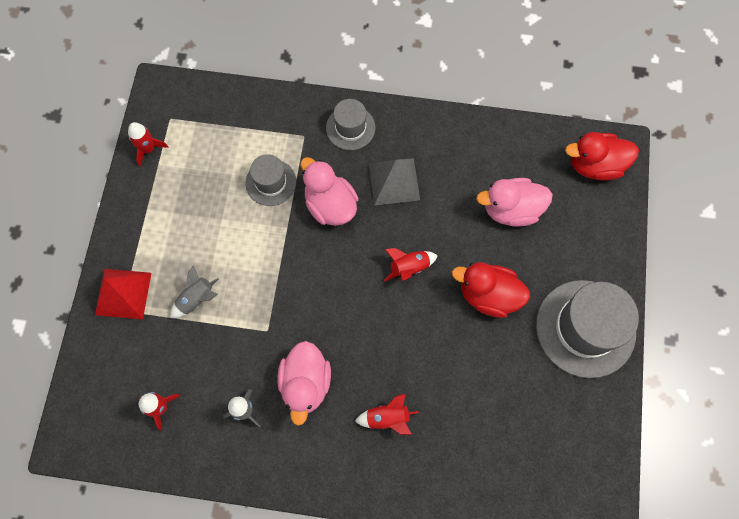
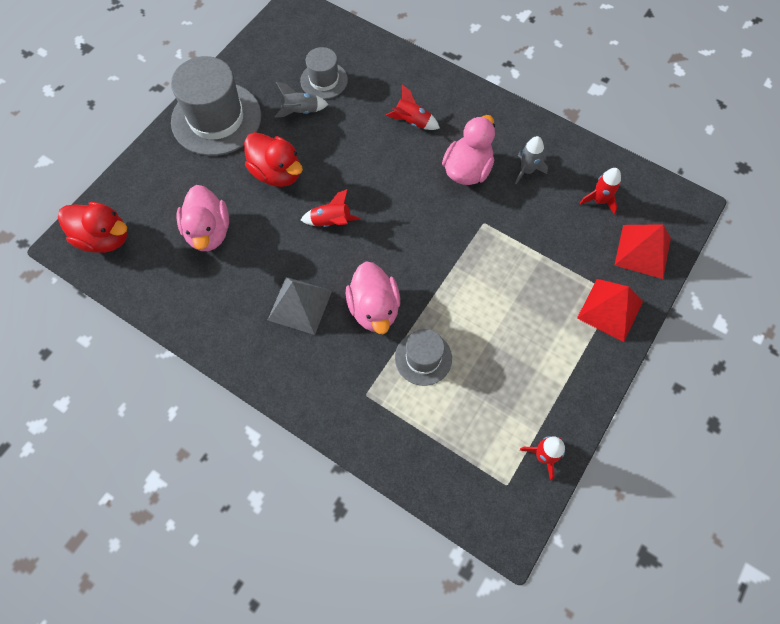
camera: 155 degrees left, 5 degrees down
(105, 368) = (642, 251): none -> red pyramid
(197, 299) = (539, 275): grey rocket -> grey rocket (301, 111)
(350, 128) = (312, 381): grey hat -> grey hat (324, 80)
(511, 210) = (209, 232): pink duck -> pink duck turned 60 degrees clockwise

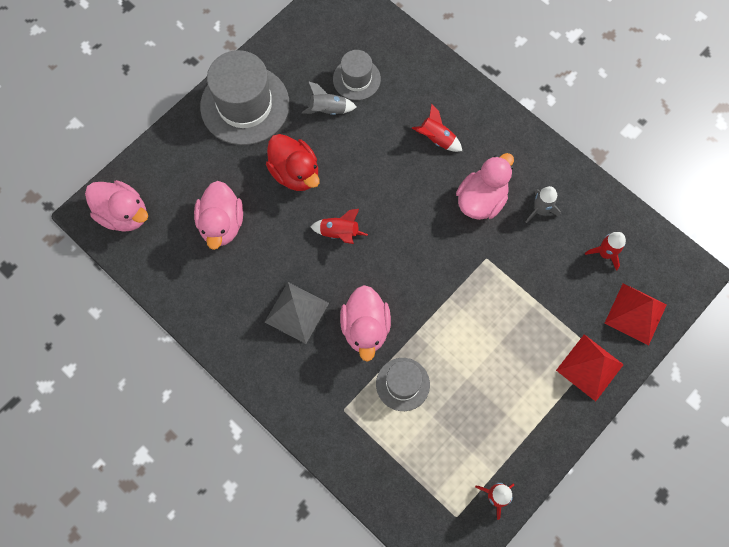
camera: 10 degrees right, 5 degrees up
(104, 238) = (124, 214): red duck -> pink duck

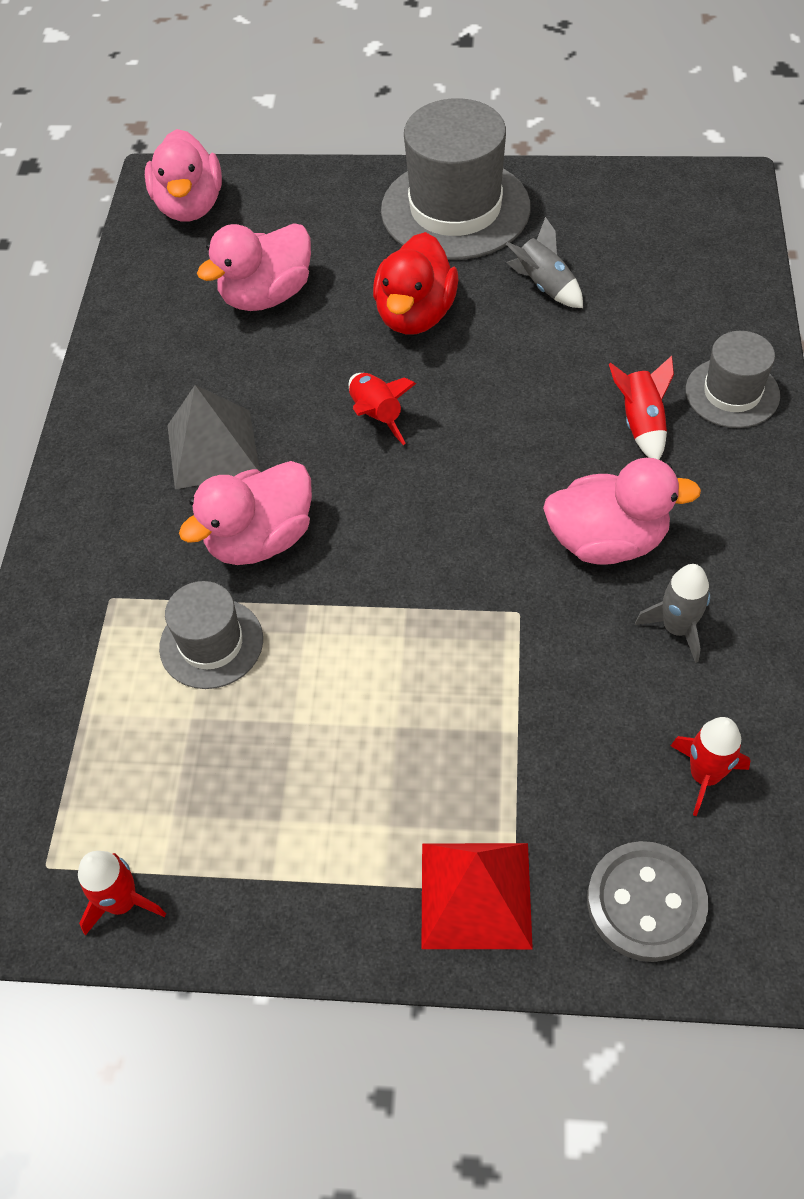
camera: 55 degrees right, 15 degrees down
(356, 79) = (624, 283): grey hat -> grey hat (732, 393)
(635, 313) = (646, 902): red pyramid -> grey button

